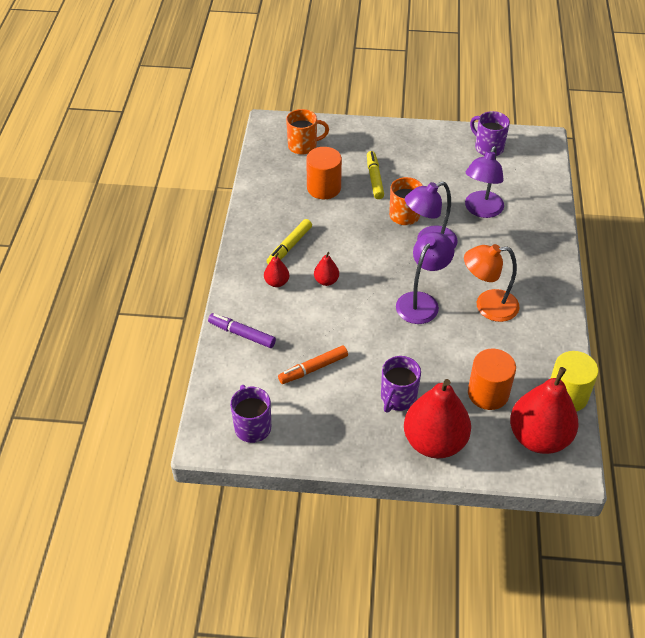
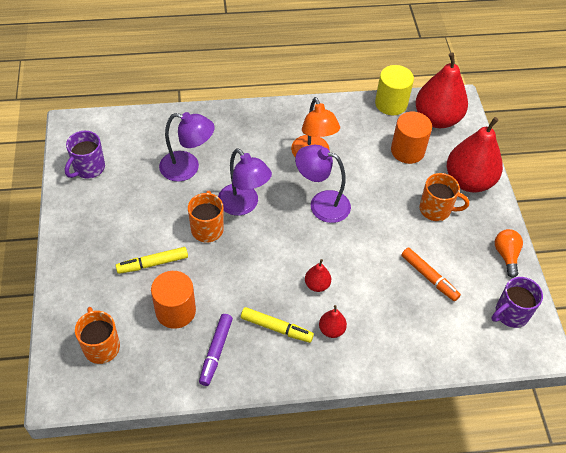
camera: 105 degrees left, 5 degrees up
(242, 334) = (410, 347): purple marker -> purple marker (216, 352)
(323, 446) = (506, 255): none -> orange light bulb
(398, 398) = (436, 209): purple mug -> orange mug

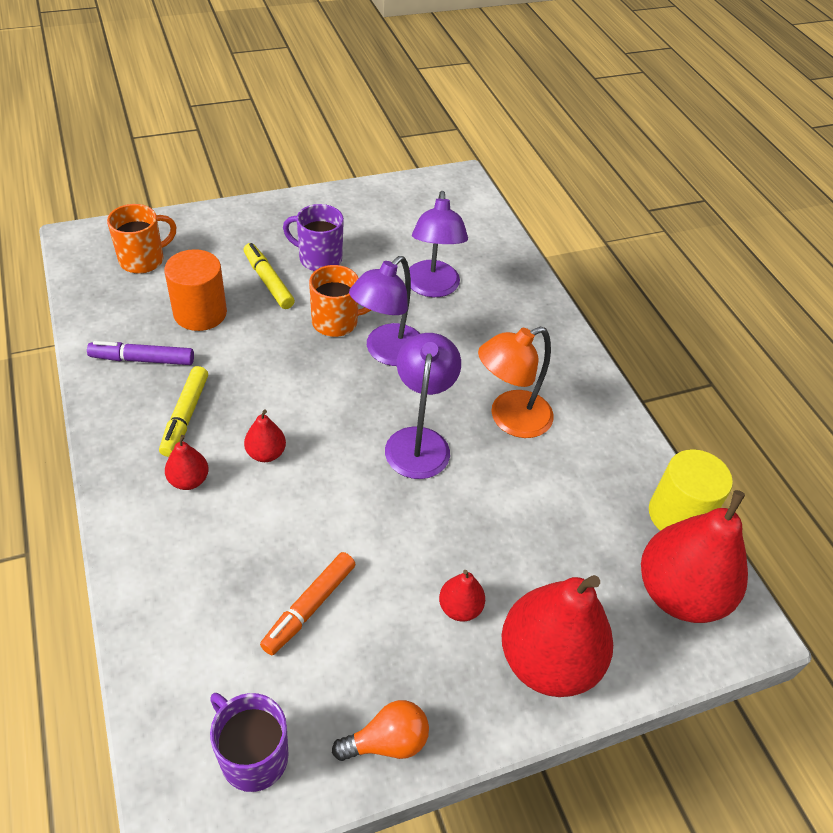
camera: 75 degrees right, 5 degrees down
(88, 168) = (399, 204): purple mug -> purple mug (319, 259)
(407, 151) = (578, 550): orange cylinder -> none
(436, 209) = (460, 608): orange mug -> red pear

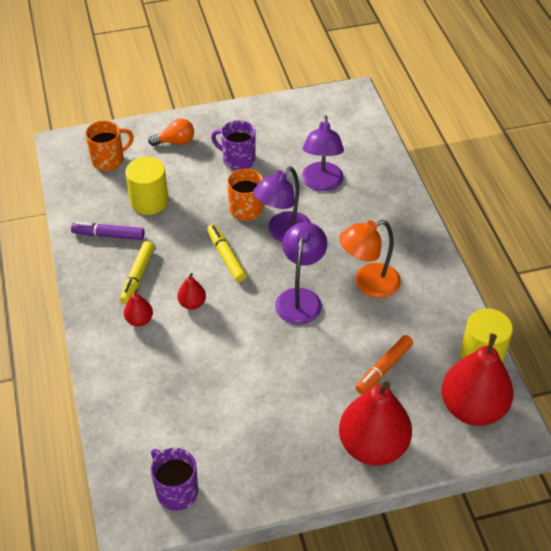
camera: 10 degrees right, 0 degrees up
(200, 313) = (149, 201): orange cylinder -> yellow cylinder
(268, 281) = (199, 177): yellow marker -> yellow marker (226, 257)
(309, 607) = (216, 405): orange marker -> orange marker (384, 368)
(387, 741) = (261, 488): orange light bulb -> orange light bulb (175, 142)
(460, 608) = (317, 410): red pear -> none

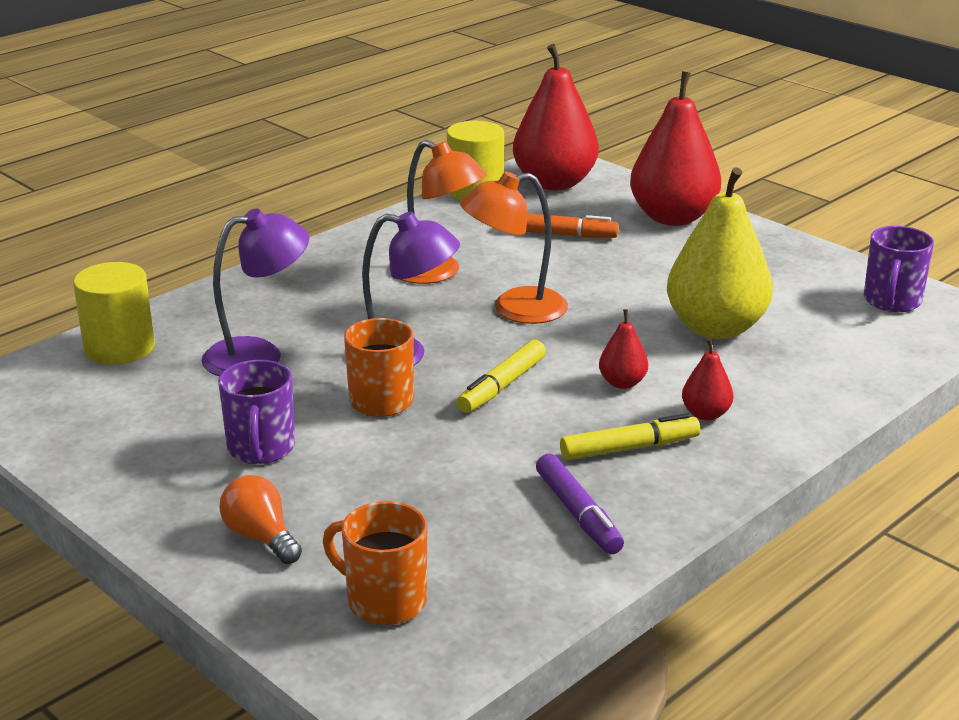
camera: 120 degrees left, 20 degrees down
(149, 201) = (453, 503): yellow cylinder -> yellow cylinder (119, 348)
(214, 376) = (715, 328): none -> yellow pear
(300, 298) = (514, 309): purple lamp -> orange lamp

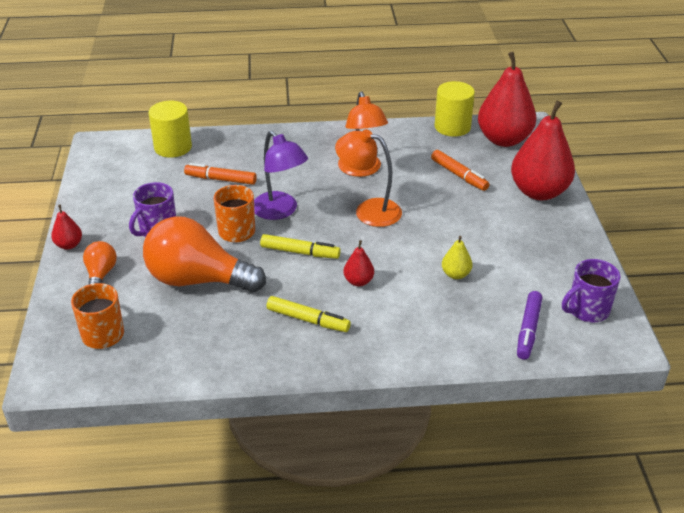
camera: 40 degrees right, 10 degrees up
(259, 355) = (220, 179): purple lamp -> orange marker
(417, 476) = (198, 280): none -> orange light bulb
(502, 386) = (300, 252): yellow marker -> yellow marker turned 150 degrees counterclockwise
(578, 514) = (235, 340): purple marker -> purple marker (528, 330)
(705, 414) = (373, 322): red pear -> red pear (69, 245)
(715, 328) = (455, 274): yellow pear -> yellow pear, size x0.44

